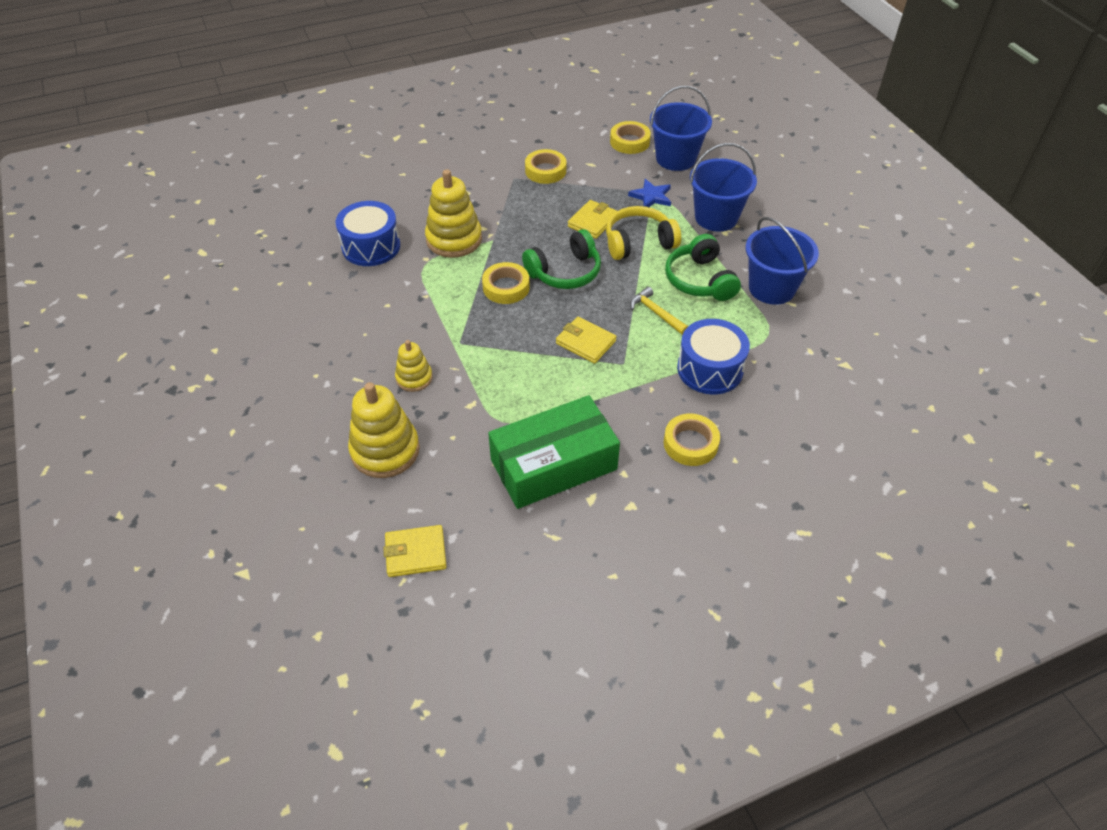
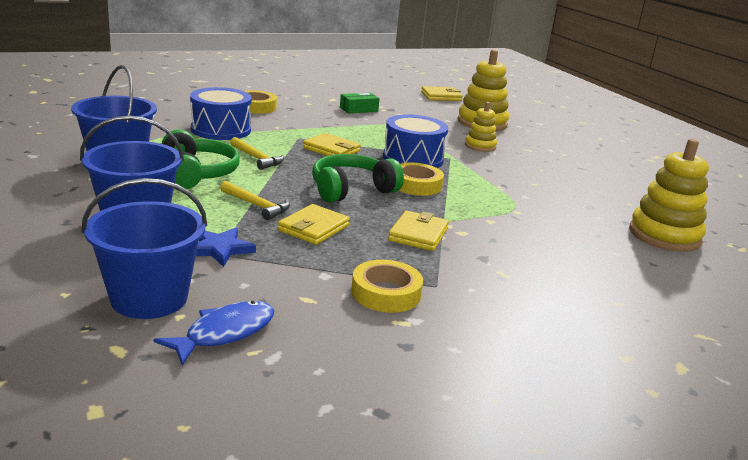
camera: 175 degrees right, 25 degrees down
(371, 246) = (590, 225): blue drum -> blue drum (413, 158)
(454, 239) = (493, 224): yellow stacking toy -> yellow stacking toy (664, 236)
(516, 222) = (418, 234): none -> yellow wallet
(553, 464) = (358, 109): green box -> green box, size x0.42
(629, 142) = (225, 333): yellow tape -> blue fish
(638, 242) = (257, 206): yellow headphones -> yellow hammer

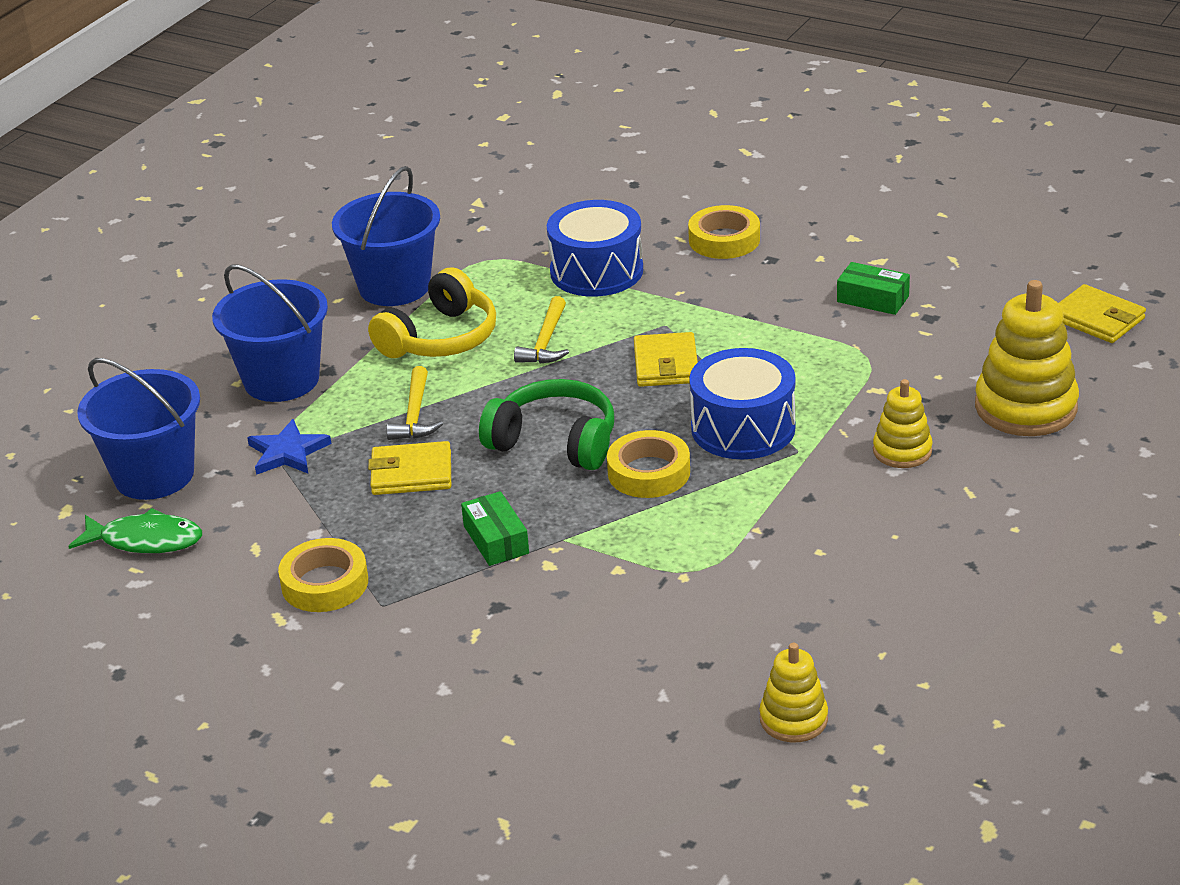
camera: 60 degrees right, 10 degrees up
(197, 174) = (440, 338): green headphones -> yellow headphones
(225, 333) = (145, 540): blue fish -> green fish
(418, 234) = (496, 540): yellow wallet -> green box
(664, 236) = (793, 719): yellow stacking toy -> yellow stacking toy, size x0.57

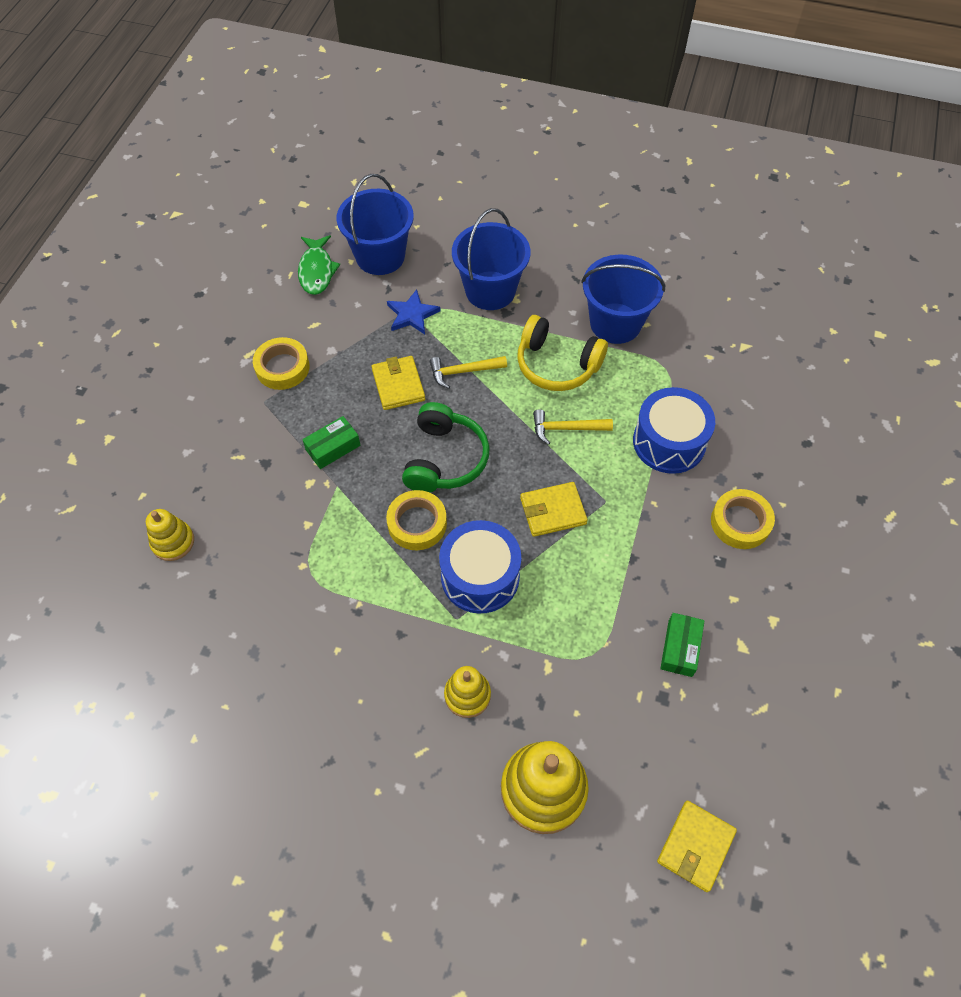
camera: 75 degrees right, 25 degrees up
(793, 719) = (158, 657): yellow stacking toy -> yellow stacking toy (173, 542)

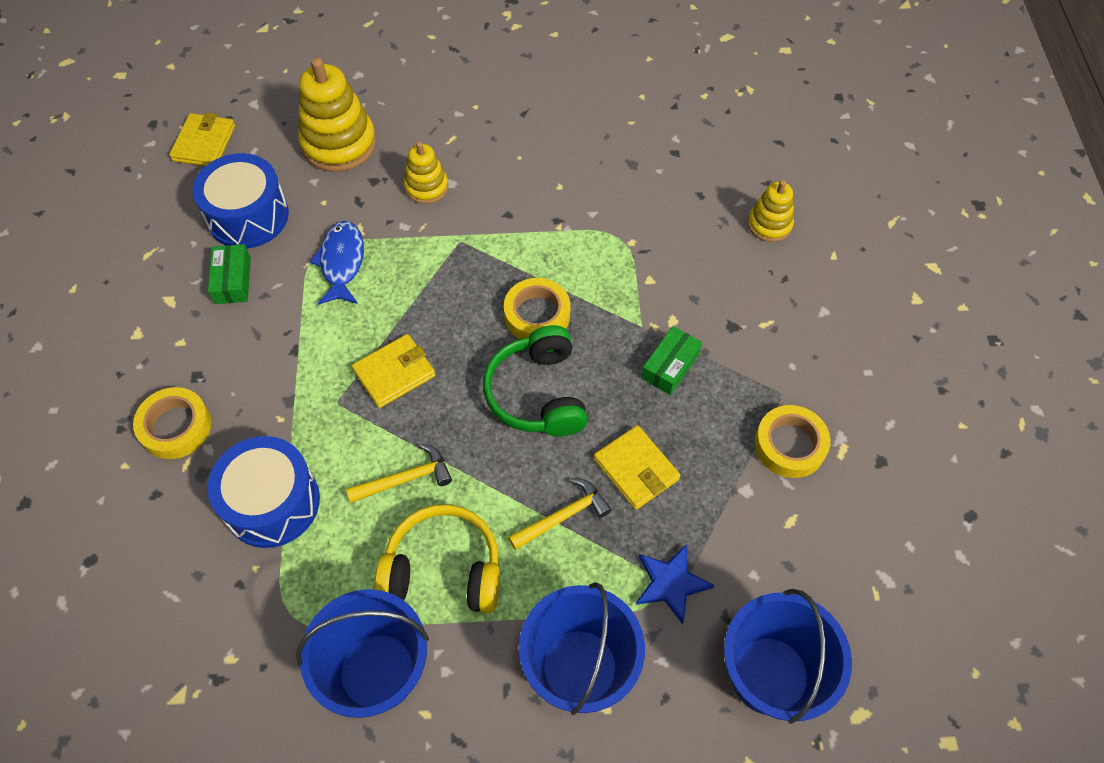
camera: 160 degrees right, 0 degrees up
(317, 271) = (843, 613): green fish -> none
(480, 576) = (451, 285): blue drum -> blue drum (248, 216)
(573, 633) = (342, 262): none -> blue fish

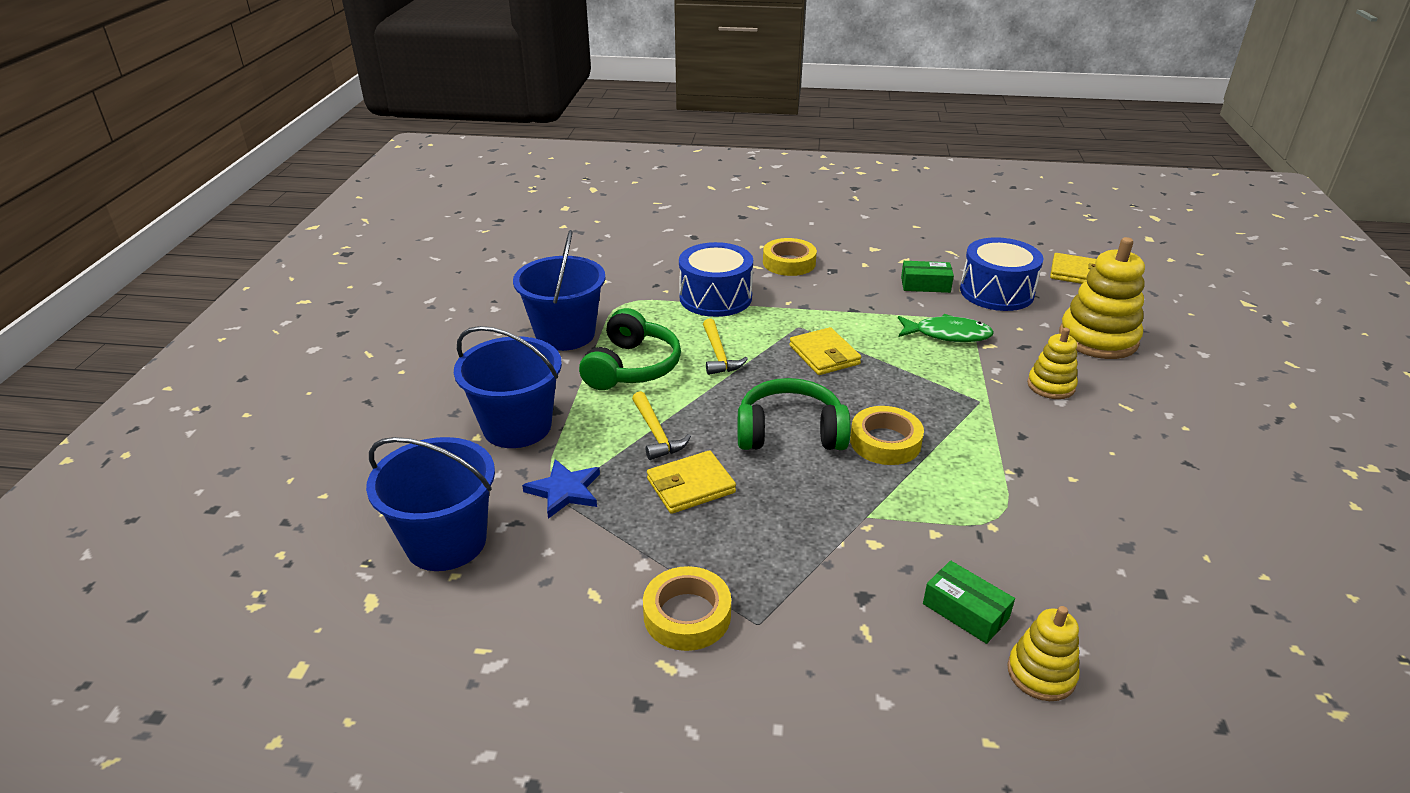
camera: 100 degrees right, 25 degrees down
(342, 262) = (947, 334): blue fish -> green fish
(443, 569) = (632, 367): yellow headphones -> green headphones
(670, 366) = (811, 531): green box -> green box (965, 611)

